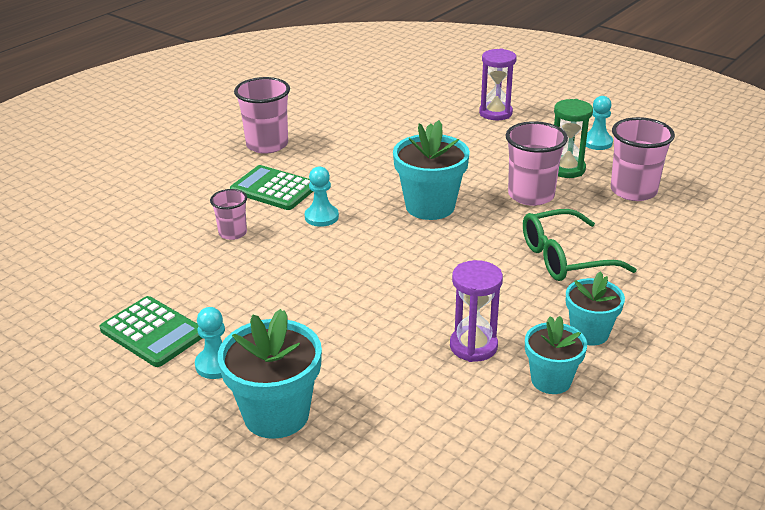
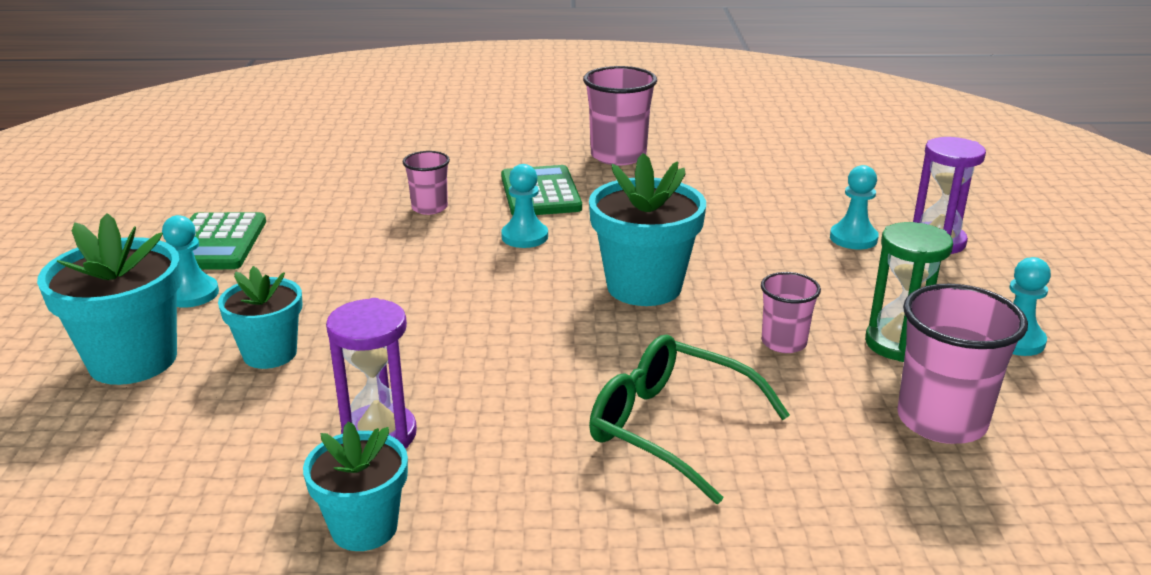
camera: 50 degrees right, 5 degrees down
(462, 130) = (853, 238): none -> turquoise pawn
(531, 195) = (784, 343): pink cup -> pink cup, size x0.58
(589, 333) = (511, 520): turquoise flower pot -> turquoise flower pot (270, 354)

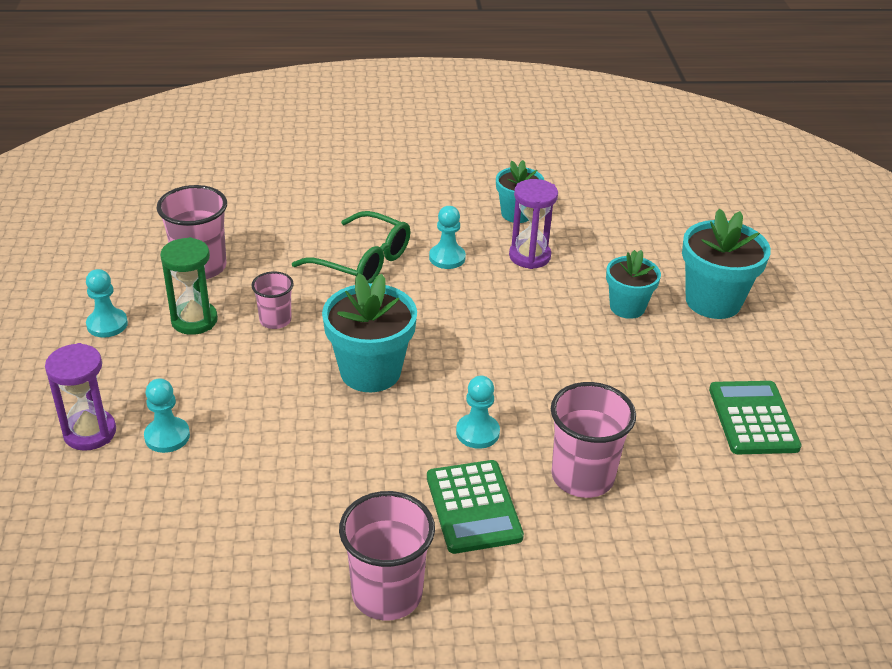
camera: 175 degrees right, 10 degrees up
(192, 294) = (723, 359): turquoise pawn -> turquoise pawn (447, 258)
(429, 208) = (582, 476): pink cup -> pink cup, size x1.73

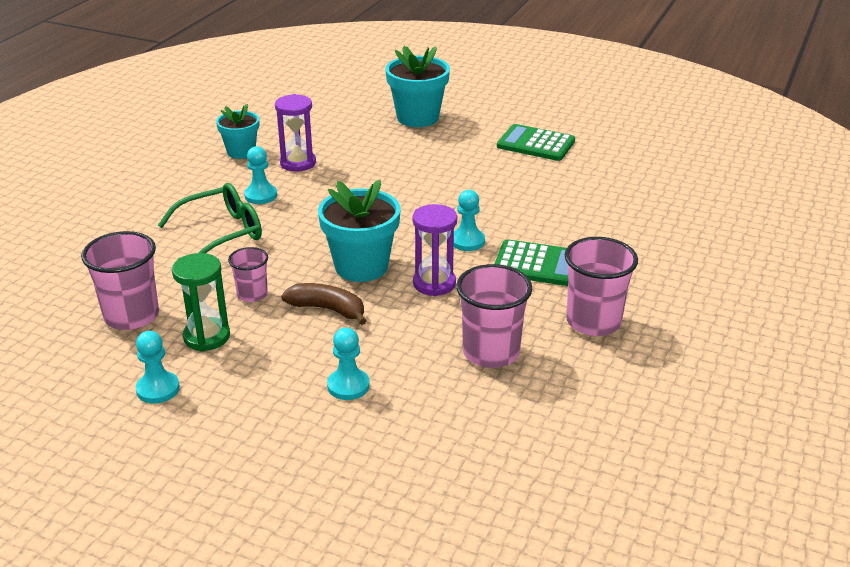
camera: 60 degrees left, 5 degrees down
(90, 432) = (304, 430): purple hourglass -> purple hourglass (434, 283)
(281, 377) = (327, 309): none -> brown banana
(582, 476) = (540, 216): pink cup -> pink cup (491, 352)
(627, 307) = (393, 147): turquoise flower pot -> none

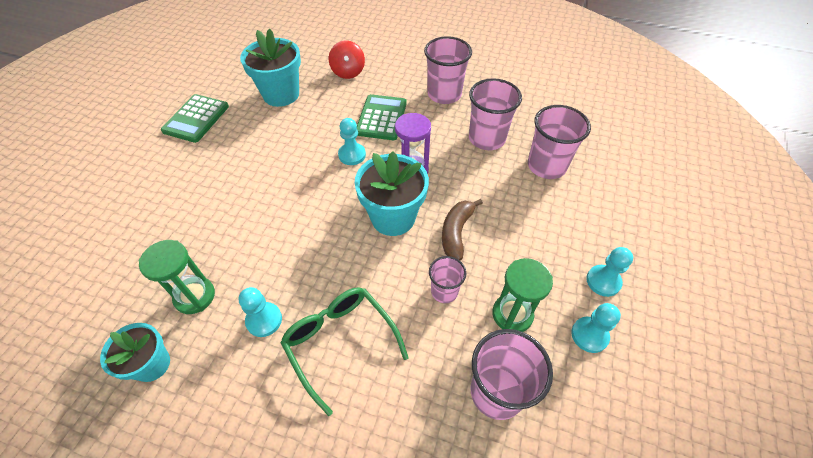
camera: 95 degrees left, 20 degrees up
(298, 163) = (195, 296): purple hourglass -> green hourglass
(348, 386) = (543, 208): turquoise pawn -> turquoise pawn (603, 281)
(417, 118) = (115, 201): turquoise flower pot -> turquoise flower pot (281, 94)
(427, 403) = (546, 166): none -> pink cup
(639, 240) = (348, 72): none -> red spinning top

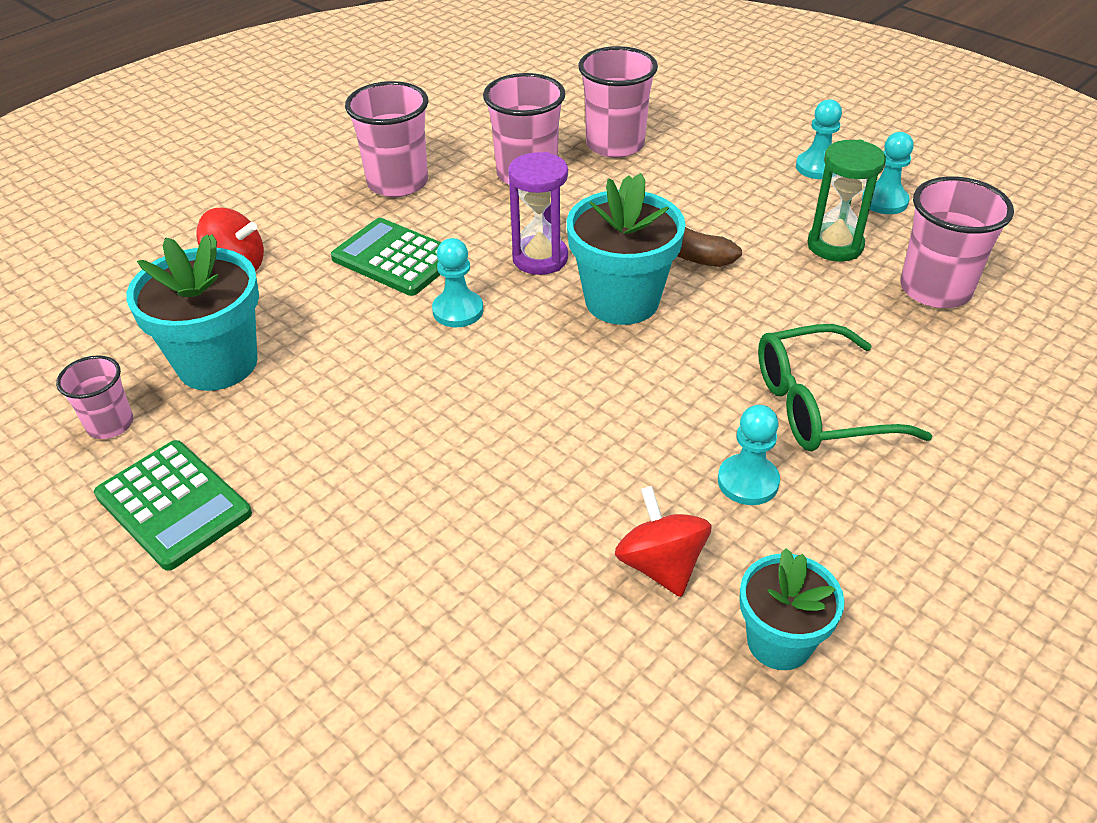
camera: 65 degrees left, 10 degrees down
(195, 296) = (660, 565): green hourglass -> red spinning top
(444, 291) = (777, 289): pink cup -> pink cup (110, 424)

